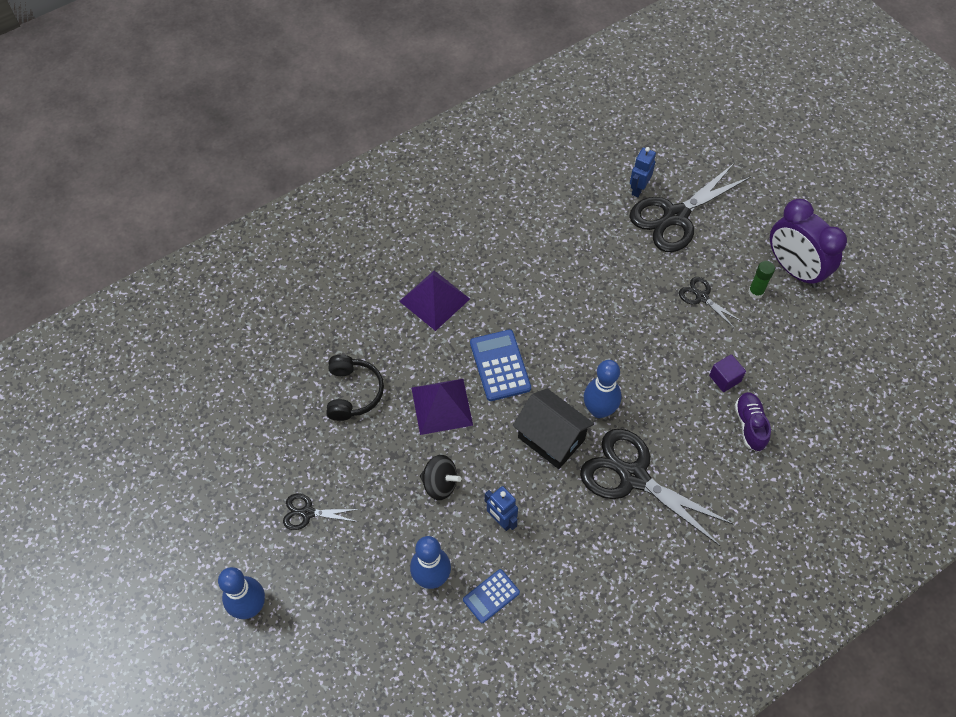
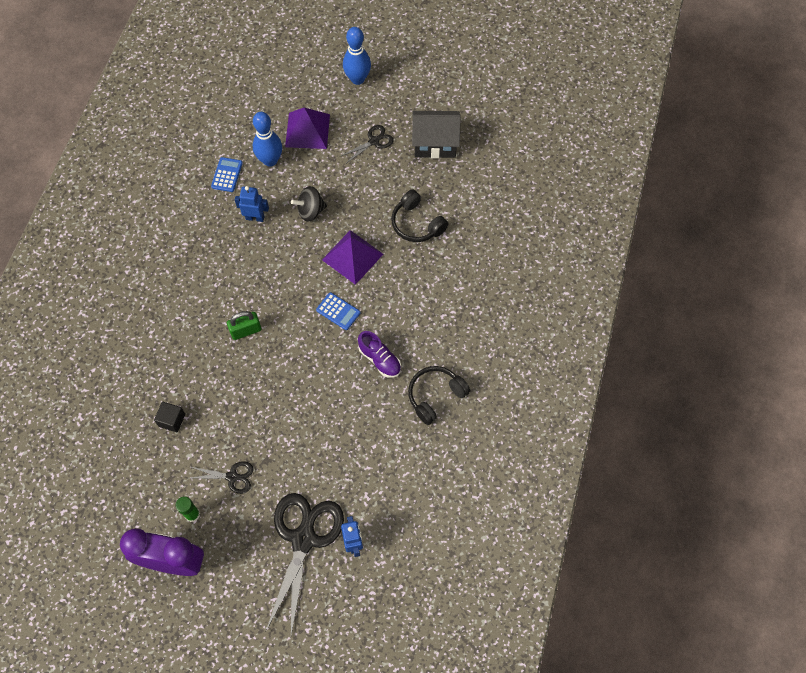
camera: 140 degrees right, 5 degrees up
(434, 300) = (425, 324): purple pyramid -> purple pyramid (307, 130)
(481, 240) = (435, 396): none -> black headphones
(500, 365) = (338, 311): blue calculator -> blue calculator, size x0.63
(551, 438) = (263, 288): black house -> black house (435, 144)
(599, 410) = (246, 330): blue bowling pin -> green padlock
(633, 477) = (190, 303): black scissors -> none
(724, 378) = (172, 420): purple cube -> black cube
(750, 425) = (132, 397): purple shoe -> purple shoe (380, 359)

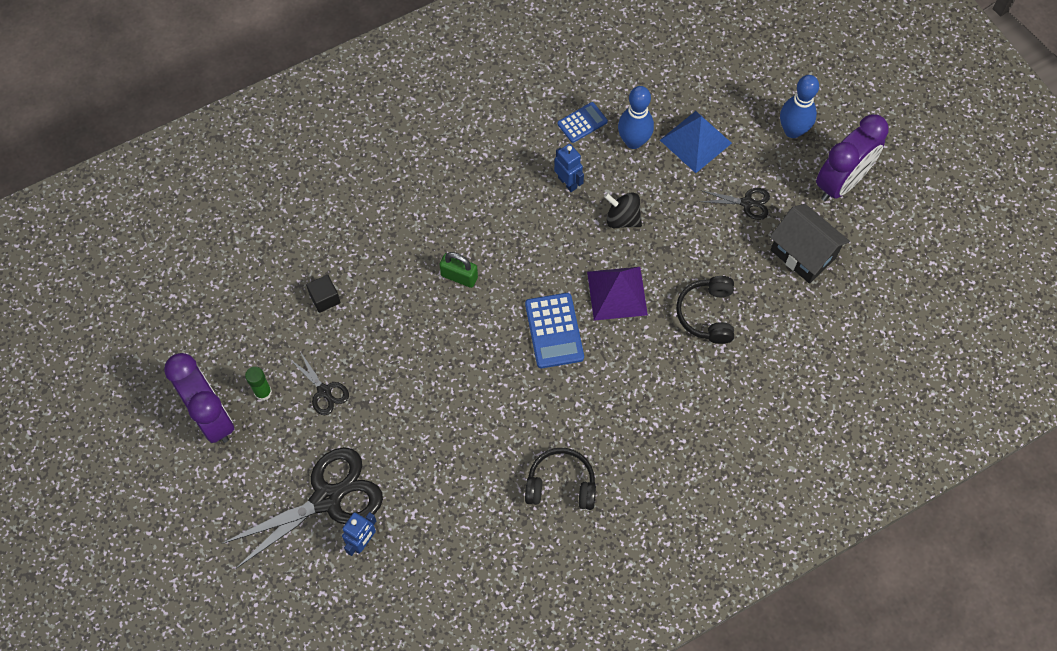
camera: 45 degrees right, 0 degrees up
(307, 130) = (695, 141): purple pyramid -> blue pyramid
(338, 311) = (554, 331): blue calculator -> blue calculator, size x1.58
(380, 359) = (546, 406): purple shoe -> none
(415, 86) = (841, 183): none -> purple clock

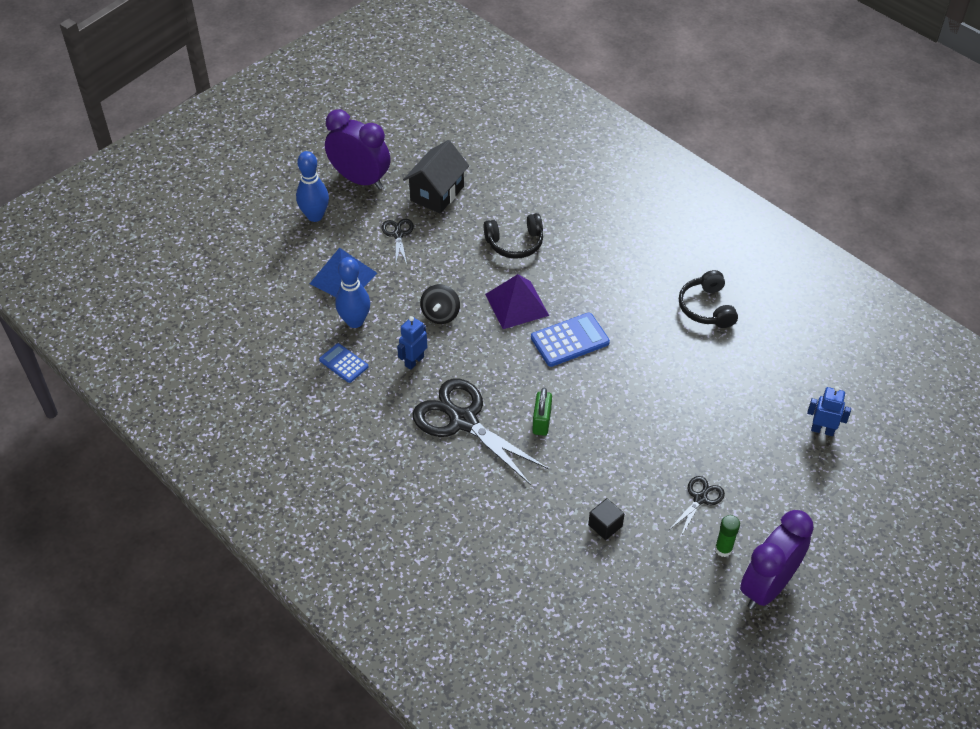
camera: 105 degrees left, 15 degrees down
(327, 499) = (799, 467): black scissors -> black scissors (463, 421)

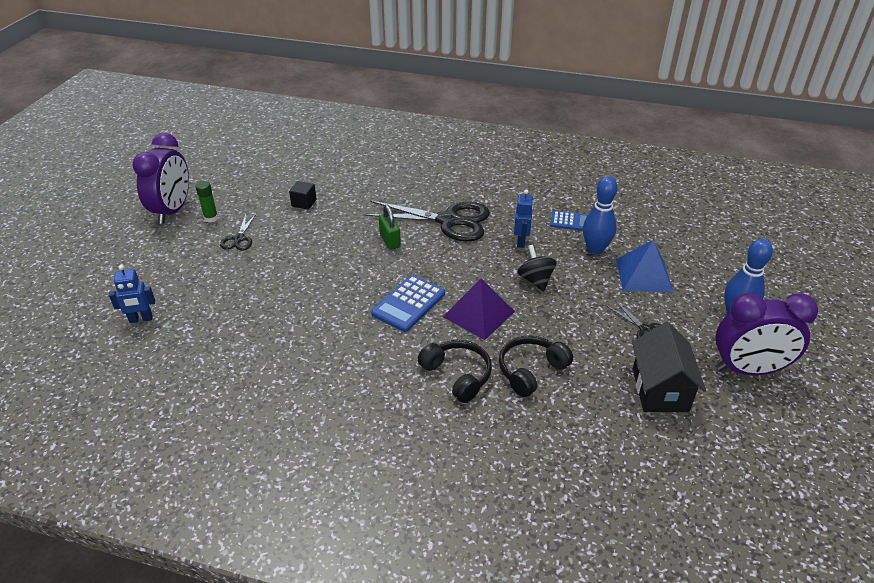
camera: 150 degrees right, 10 degrees down
(706, 308) = (290, 387): black headphones -> black headphones (457, 375)

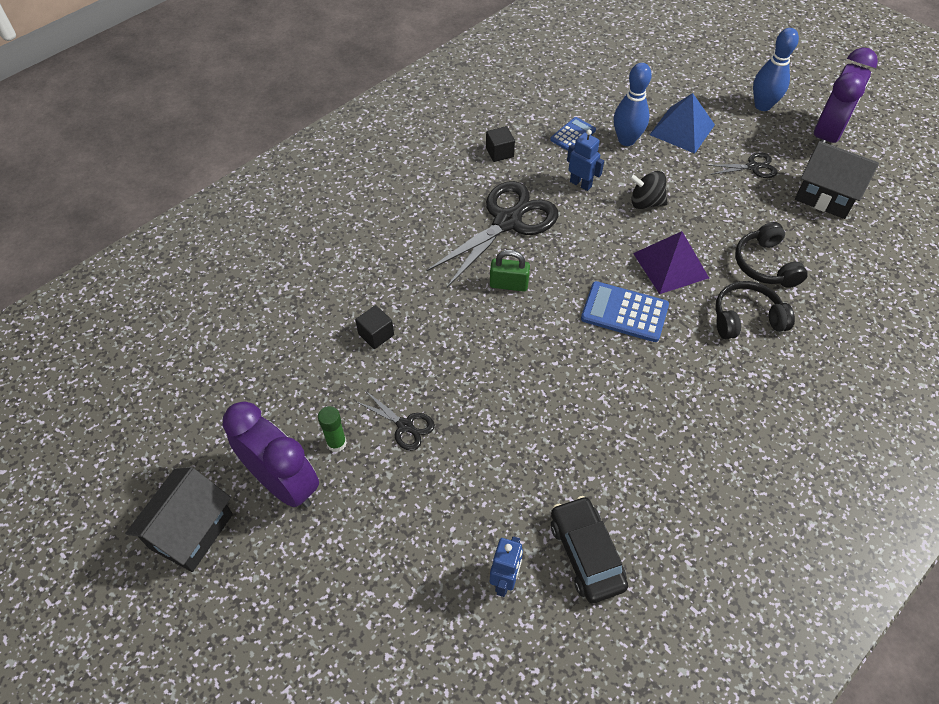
camera: 60 degrees left, 15 degrees up
(127, 193) = (191, 531): none -> black house
(176, 351) = (586, 554): none -> black car
(408, 303) = (624, 312): blue calculator -> blue calculator turned 135 degrees clockwise
(513, 195) = (499, 152): none -> black cube

